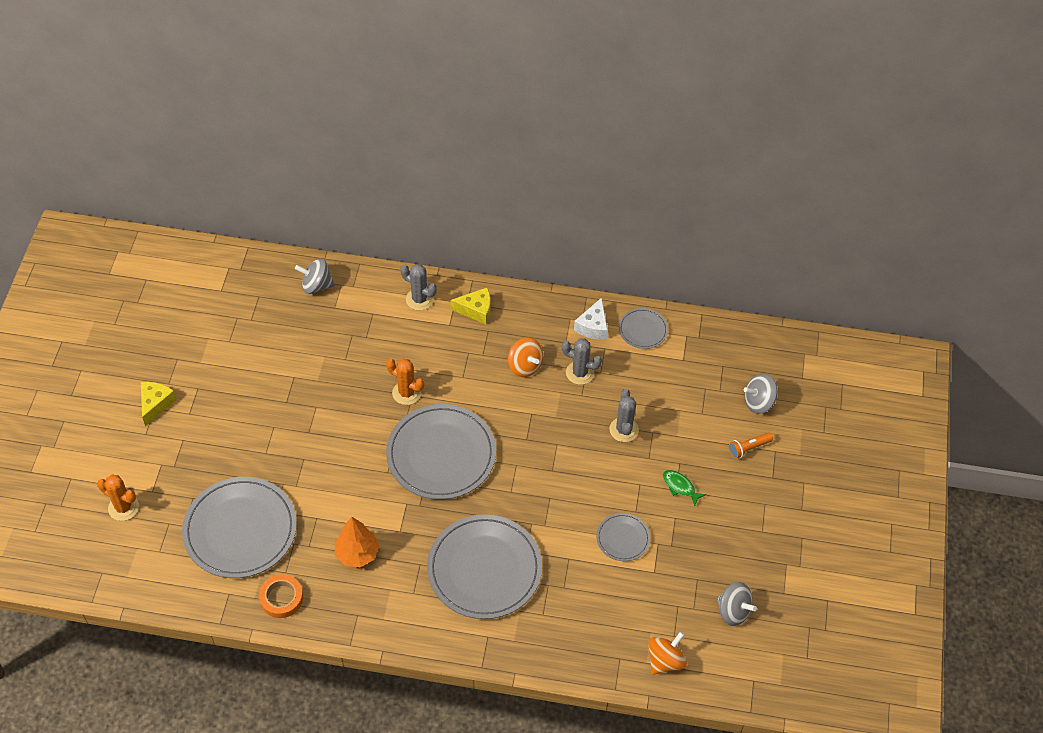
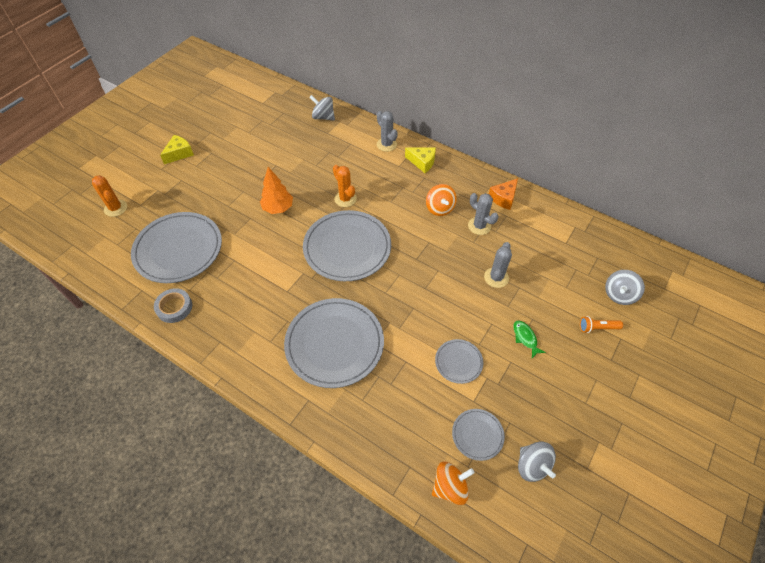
camera: 25 degrees right, 0 degrees up
(281, 598) = (174, 307): orange tape -> grey tape
(357, 553) = (247, 296): orange tree -> orange tree (278, 208)
(593, 326) = (503, 198): white cheese -> orange cheese
(643, 330) = (541, 212): grey plate -> grey plate (477, 435)
(758, 402) = (619, 294): grey spinning top -> grey spinning top turned 60 degrees counterclockwise

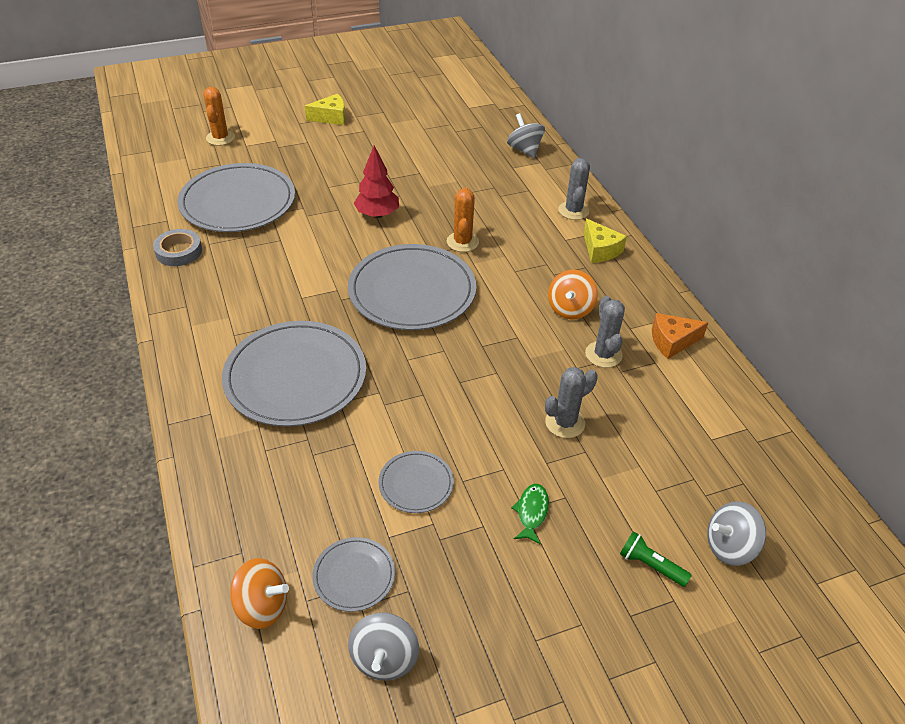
camera: 35 degrees right, 10 degrees down
(278, 208) = (377, 214): orange tree -> red tree
(597, 328) = (650, 565): orange flashlight -> green flashlight

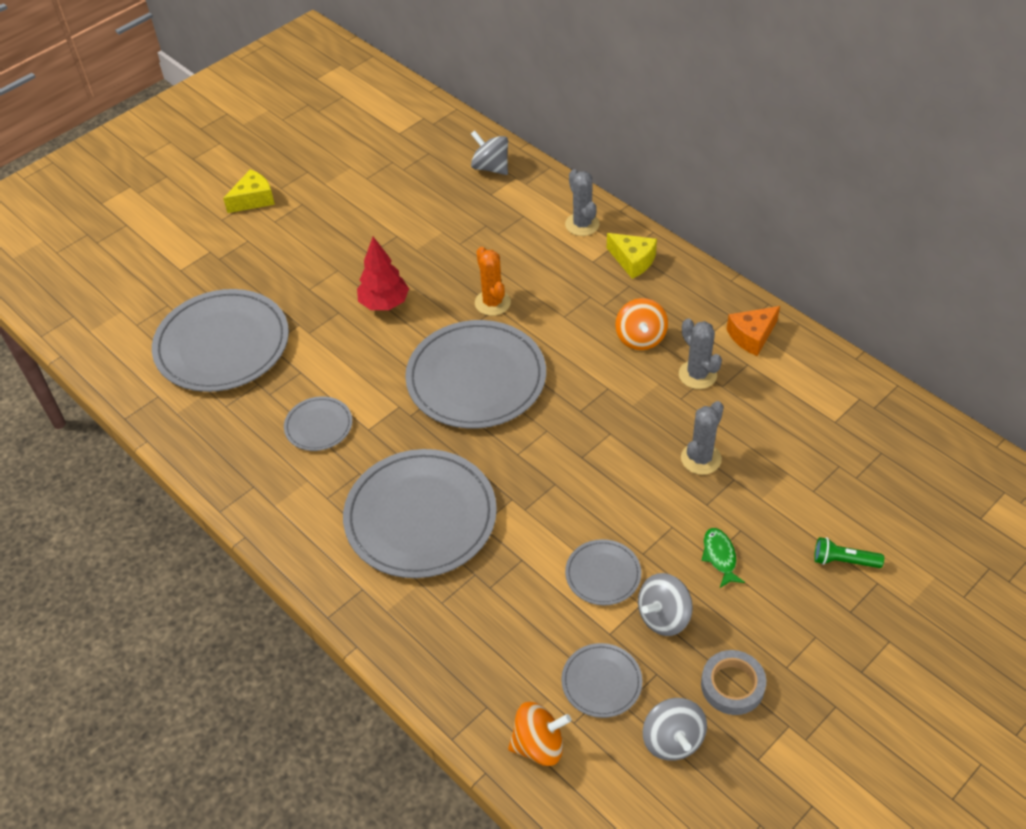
camera: 20 degrees left, 5 degrees up
(179, 251) = (199, 428): grey tape -> grey tape (732, 685)
(220, 138) = (144, 271): orange cactus -> none
(266, 281) = (318, 426): none -> grey plate
(729, 547) = (898, 516): grey spinning top -> grey spinning top (663, 616)

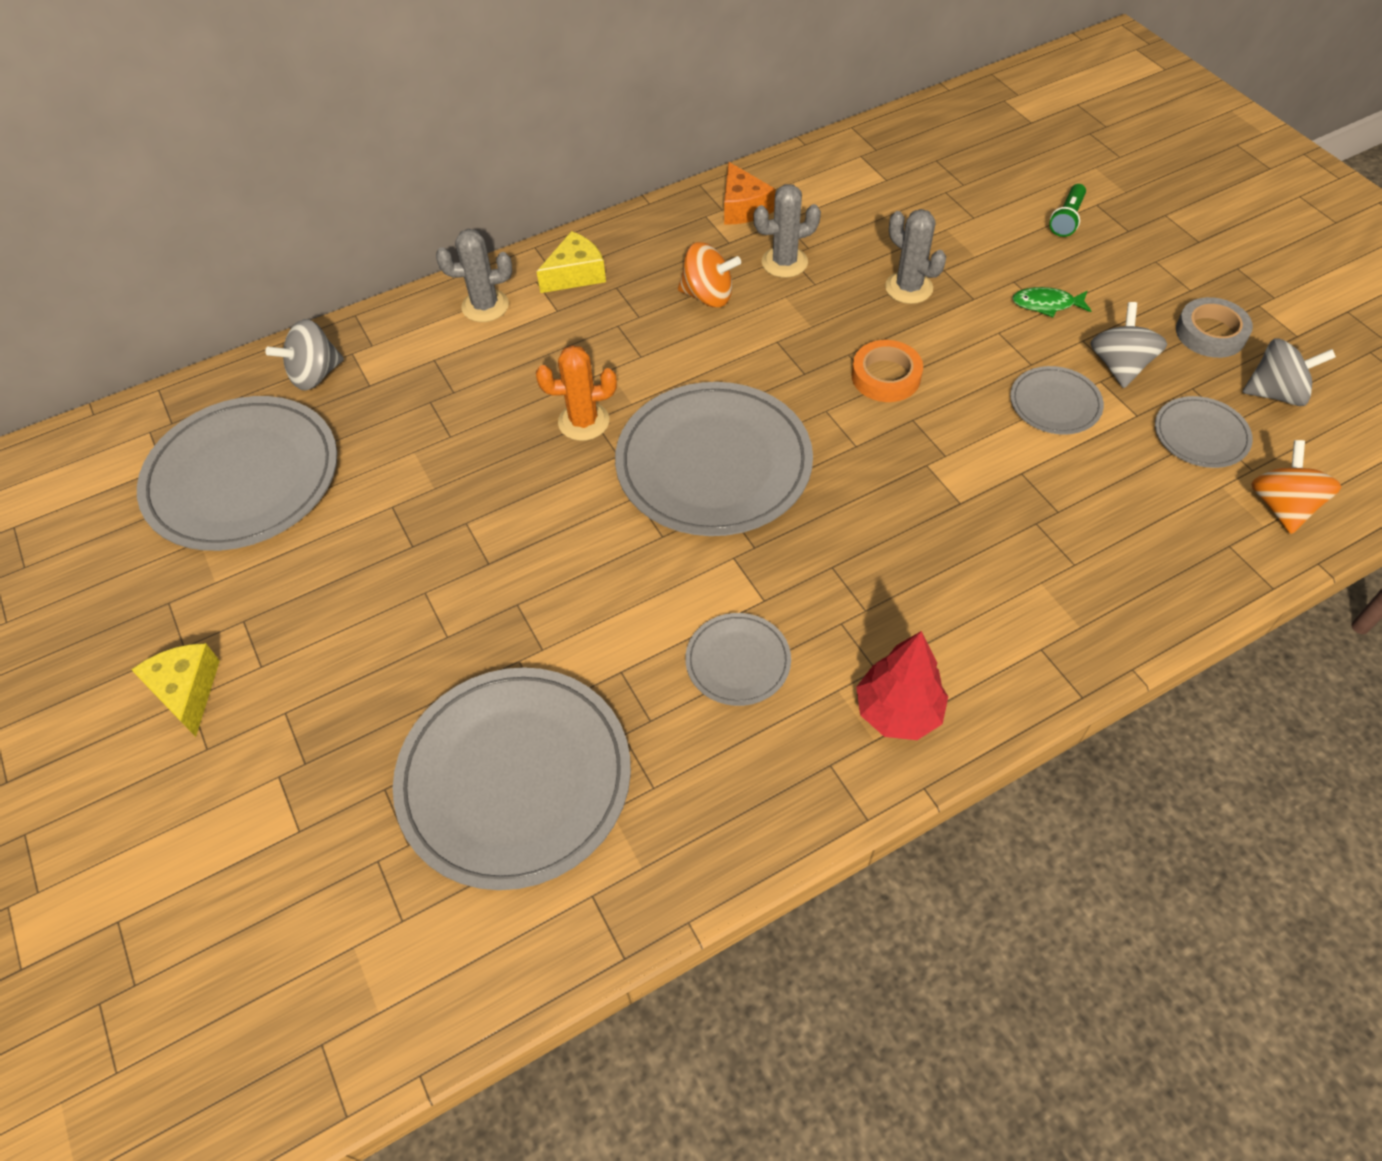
camera: 75 degrees left, 5 degrees up
(384, 303) = (526, 543): red tree -> red tree (898, 712)
(420, 516) = (934, 564): grey plate -> grey plate (242, 477)
(594, 460) = (886, 376): none -> orange tape
(663, 616) = (1119, 366): grey spinning top -> grey spinning top turned 150 degrees counterclockwise

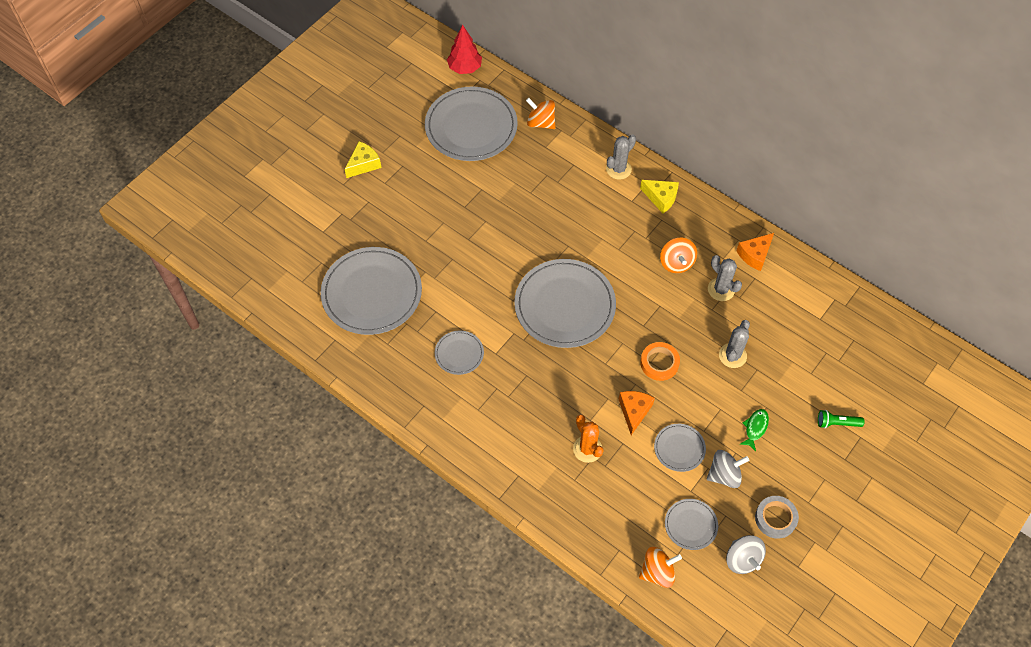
camera: 65 degrees right, 5 degrees up
(315, 375) = (541, 123): grey spinning top -> orange spinning top
(485, 306) = (618, 169): grey cactus -> grey cactus turned 75 degrees clockwise
(583, 422) = (564, 242): orange cactus -> orange cactus (587, 449)
(898, 712) = (459, 424): red tree -> red tree (465, 68)
(965, 438) = (634, 411): none -> orange cheese
(1046, 304) = (755, 428): green fish -> green fish turned 45 degrees clockwise

